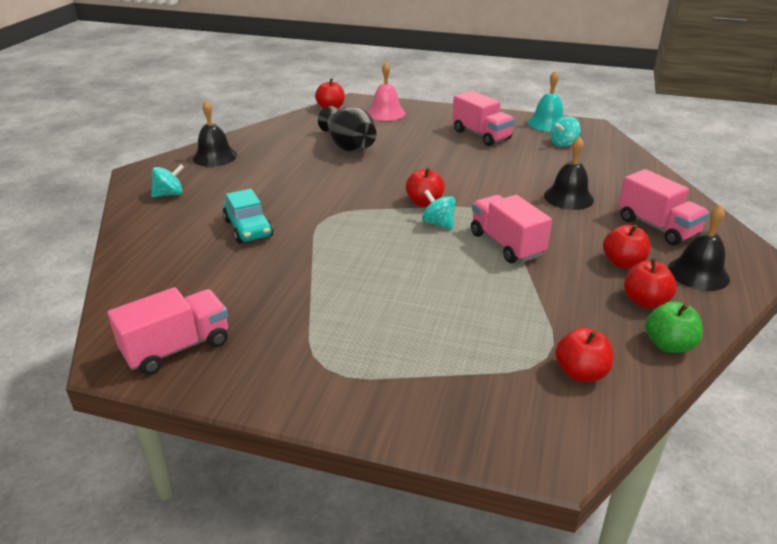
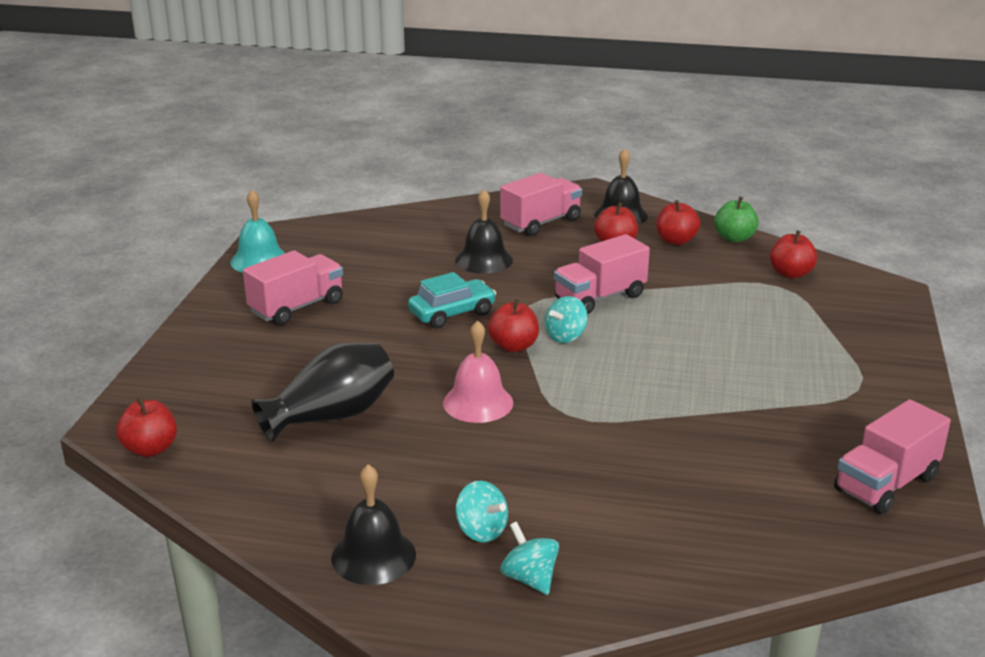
camera: 95 degrees left, 5 degrees down
(177, 348) = (886, 484): pink truck -> pink truck turned 90 degrees counterclockwise
(248, 228) = (617, 476): turquoise car -> turquoise car (452, 313)
(386, 113) = (190, 389): pink bell -> pink bell (478, 402)
(563, 143) = (330, 254): turquoise spinning top -> turquoise spinning top (481, 531)

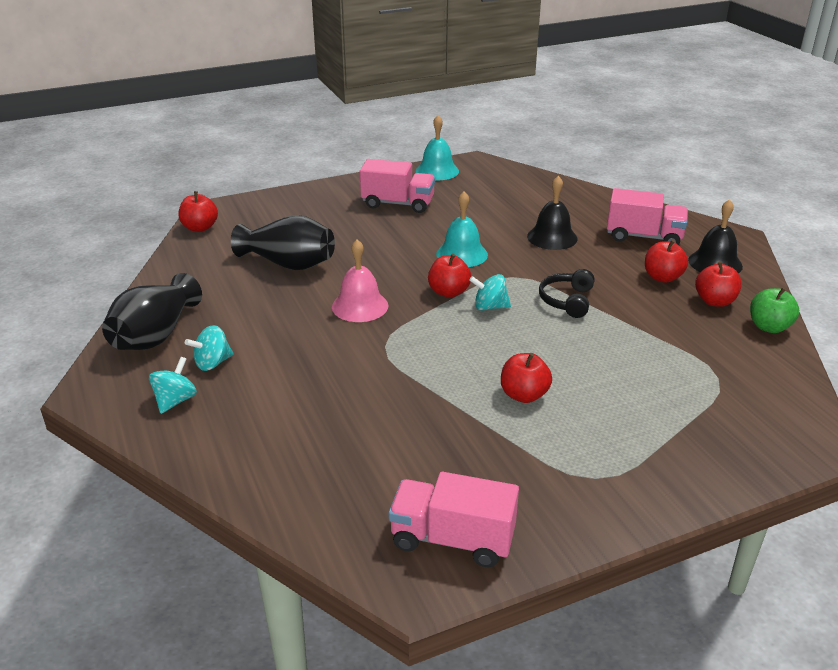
camera: 55 degrees right, 5 degrees up
(373, 556) = (155, 335): black bell -> black vase
(452, 313) = (462, 254): turquoise car -> turquoise bell
(481, 531) = (212, 363): turquoise spinning top -> turquoise spinning top turned 45 degrees clockwise
(600, 298) = (567, 301): pink truck -> black headphones
(790, 273) = (751, 377): red apple -> red apple (524, 395)

